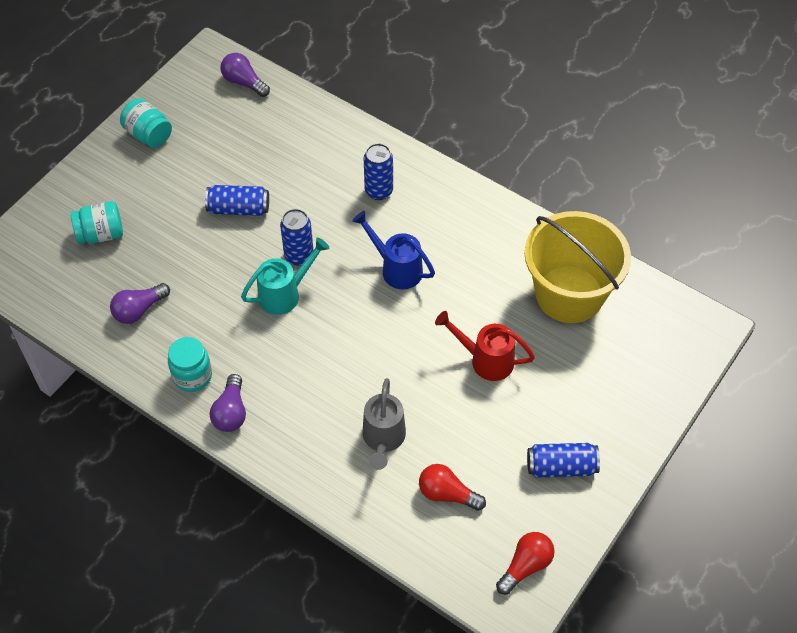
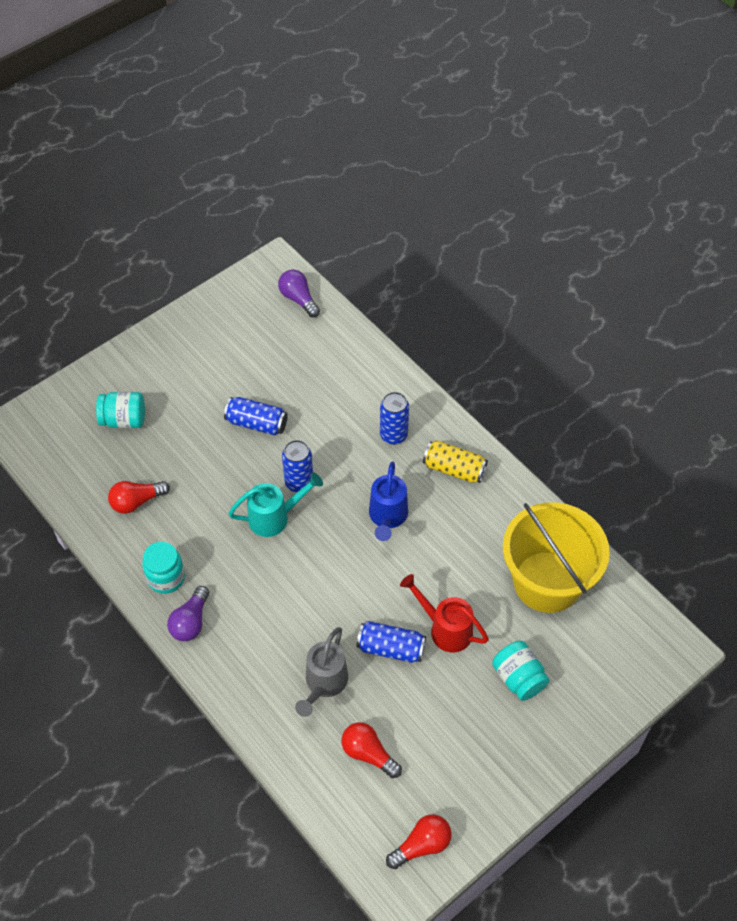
camera: 15 degrees right, 0 degrees up
(139, 310) = (136, 502): purple light bulb -> red light bulb
(148, 135) = (195, 332): turquoise jar -> turquoise jar (518, 678)
(396, 269) = (387, 517): blue watering can -> blue watering can turned 135 degrees counterclockwise
(447, 210) = (454, 469): none -> yellow can
(561, 467) = (486, 755): blue can -> blue can (391, 648)

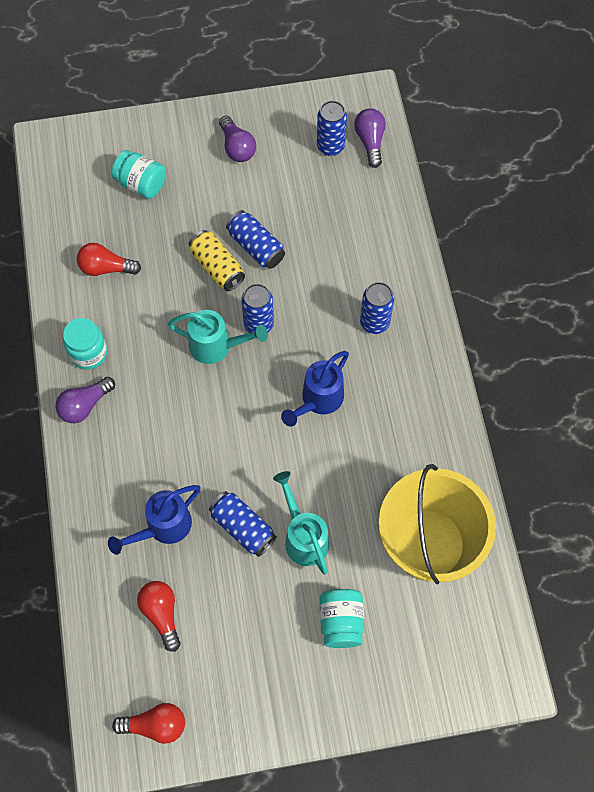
camera: 30 degrees right, 10 degrees up
(189, 353) = (237, 147): none -> purple light bulb
(268, 317) = (330, 146): none -> blue can
(324, 683) = (163, 527): grey watering can -> blue watering can
(445, 629) = (303, 537): red watering can -> turquoise watering can
(454, 469) = (410, 386): yellow can -> yellow can (217, 267)

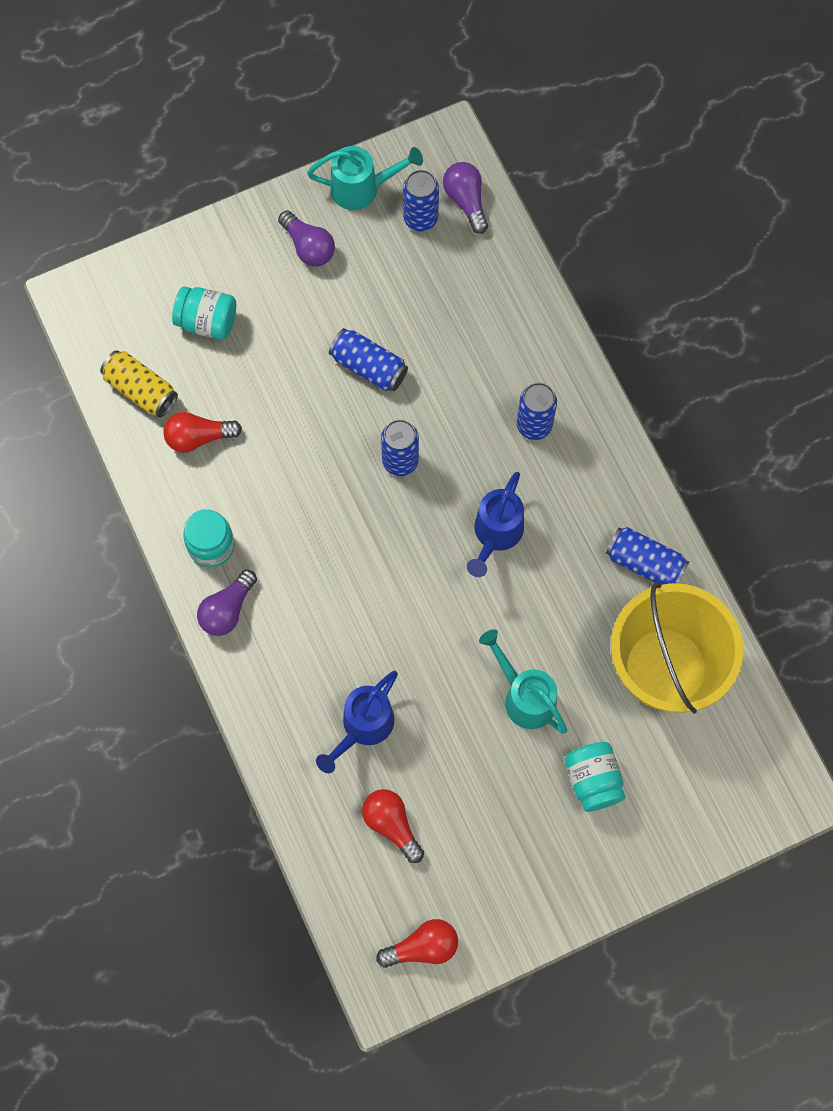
camera: 15 degrees left, 5 degrees up
(216, 346) = (359, 500): turquoise watering can -> turquoise watering can (362, 188)
(217, 267) = (330, 403): yellow can -> yellow can (141, 390)
(242, 527) = (453, 704): blue can -> blue can (644, 563)

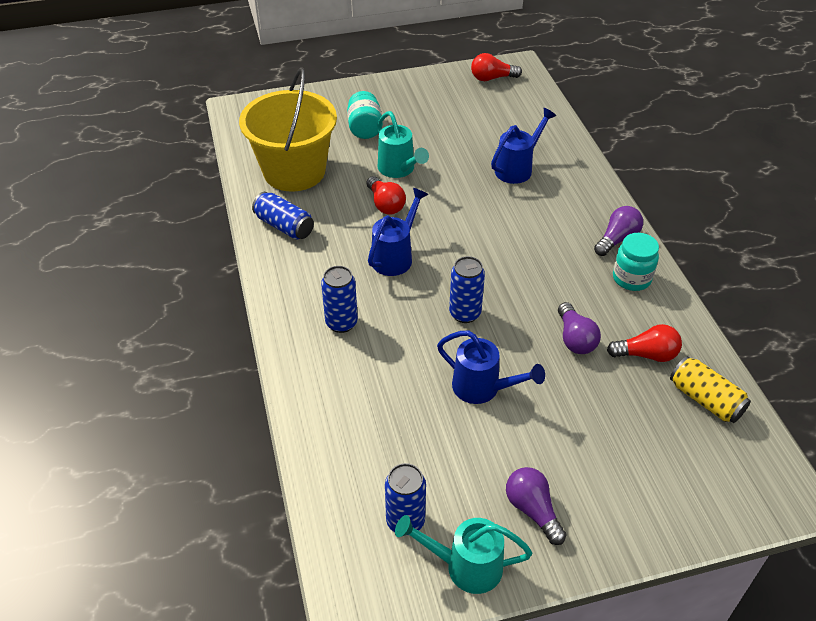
camera: 170 degrees left, 25 degrees down
(207, 322) = (642, 451): turquoise jar -> none
(369, 367) = (482, 388): blue can -> blue watering can
(391, 825) = (503, 125): red light bulb -> red light bulb (385, 204)
(466, 201) = (351, 533): purple light bulb -> purple light bulb (575, 339)

